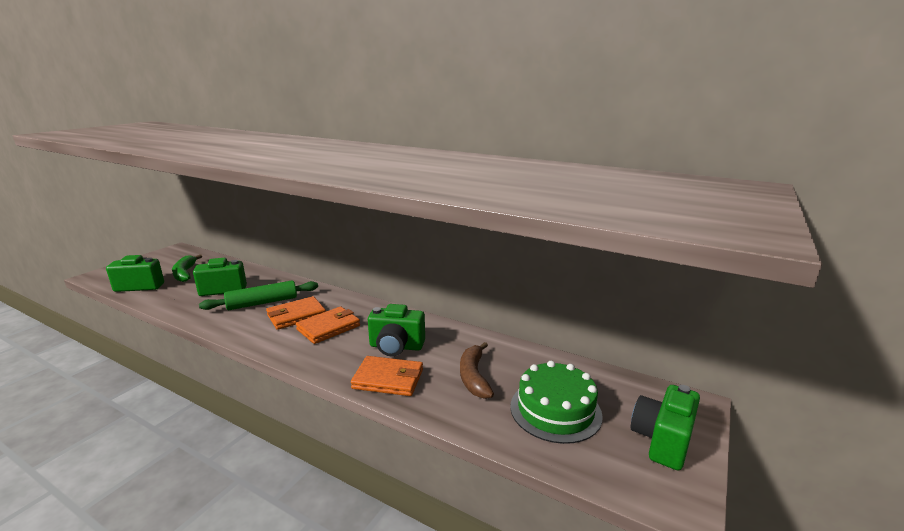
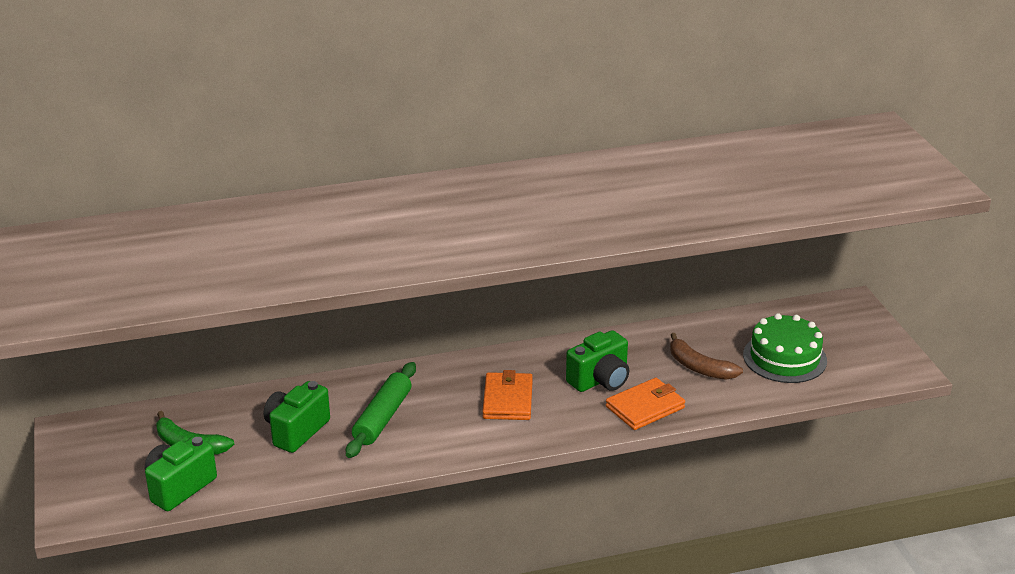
camera: 45 degrees left, 10 degrees up
(296, 315) = (450, 408): orange wallet -> none
(662, 441) = (864, 339): green camera -> none

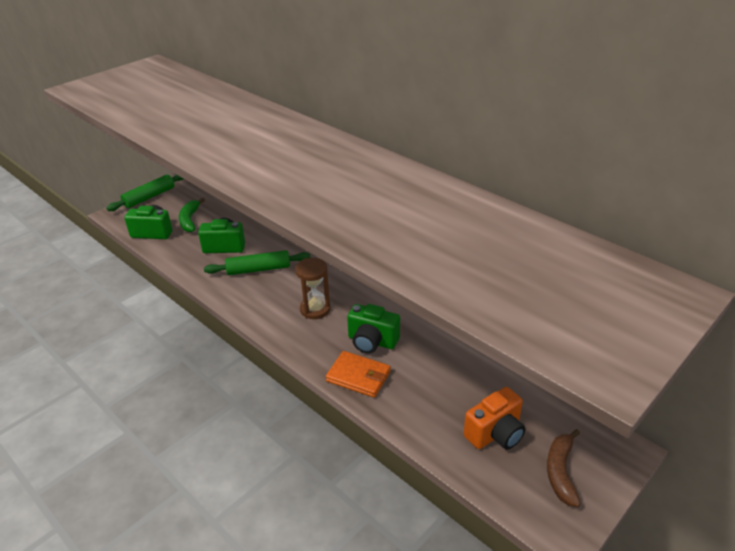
camera: 60 degrees right, 5 degrees up
(67, 469) = (149, 197): none -> green rolling pin
(507, 400) = (315, 309): orange wallet -> brown hourglass
(699, 367) = (433, 386): brown banana -> brown banana (560, 472)
(784, 358) = (495, 433): green cake -> orange camera

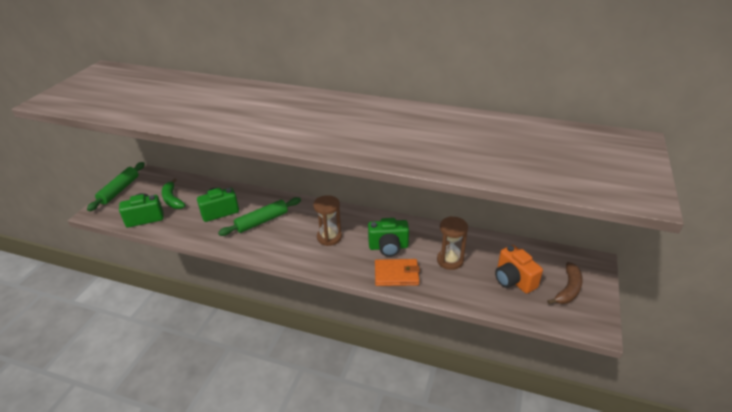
camera: 25 degrees left, 0 degrees up
(433, 382) = (450, 260): none -> brown hourglass
(495, 433) = (513, 280): orange camera -> orange camera turned 120 degrees clockwise
(560, 472) = (568, 289): brown banana -> brown banana turned 135 degrees counterclockwise

